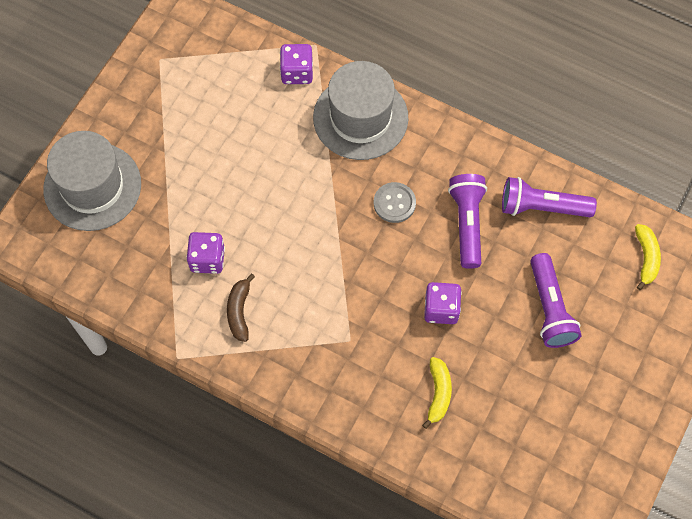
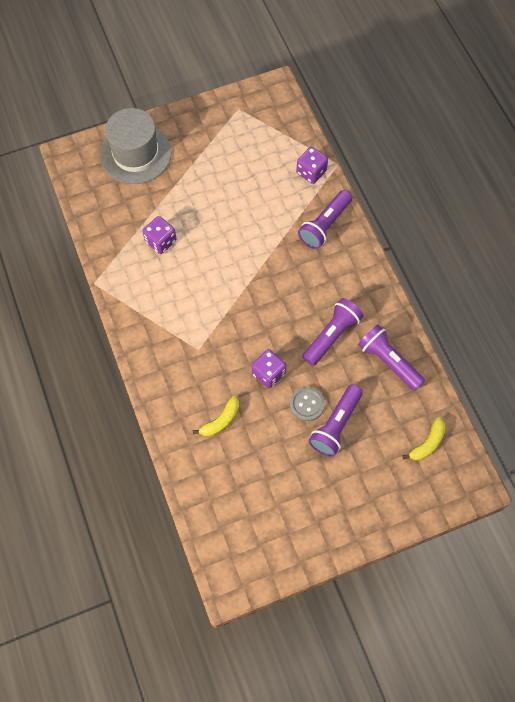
camera: 40 degrees right, 0 degrees up
(239, 311) = (151, 284): brown banana -> none
(360, 118) = (325, 225): grey hat -> purple flashlight
(394, 203) = (298, 290): grey button -> grey button (307, 404)

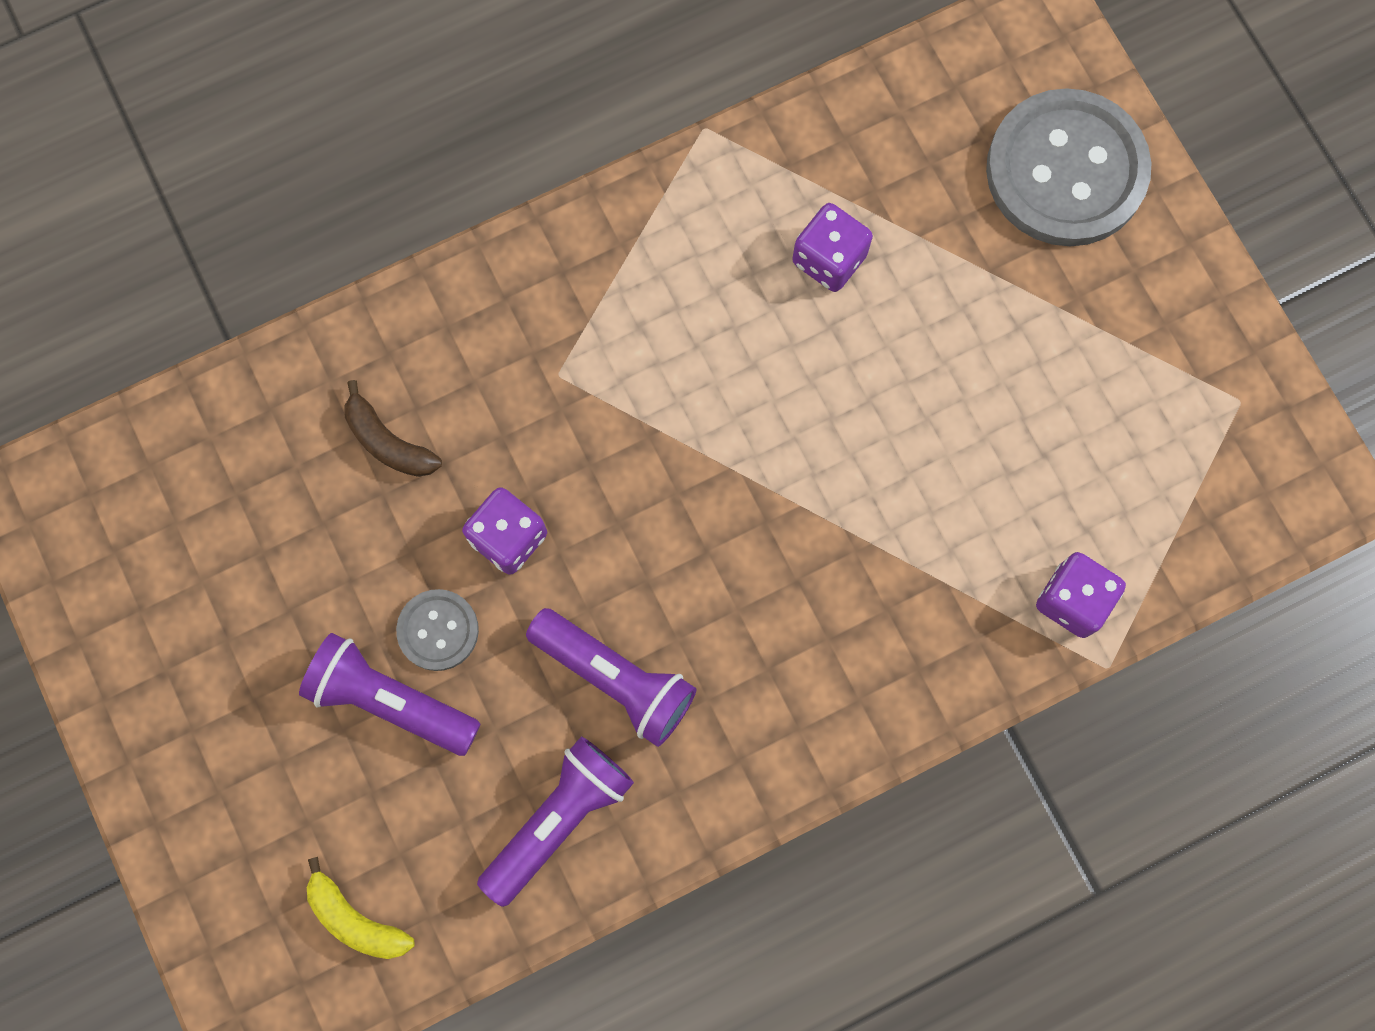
camera: 85 degrees right, 10 degrees up
(136, 154) = (1066, 171): grey hat -> grey button
(221, 421) = (388, 442): yellow banana -> brown banana
(325, 225) = (918, 645): purple flashlight -> none

